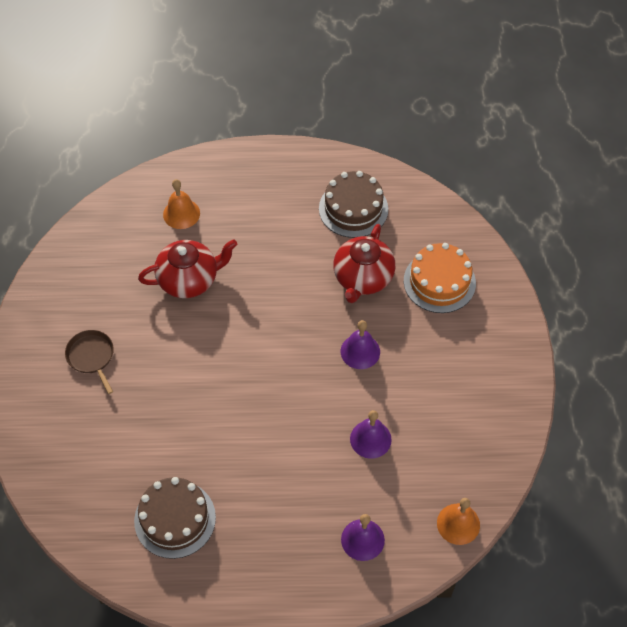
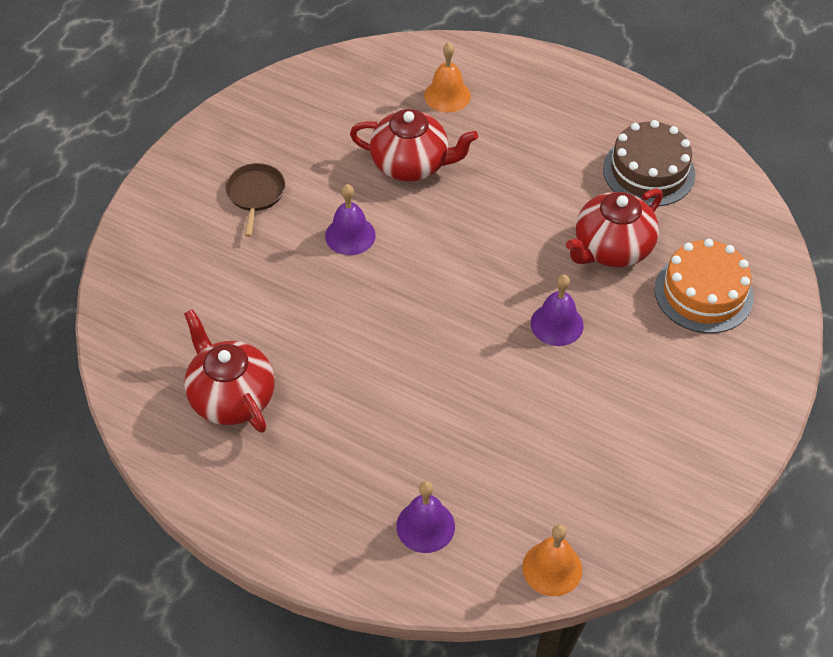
camera: 30 degrees right, 5 degrees down
(175, 519) = (231, 397): brown cake -> red teapot
(370, 439) = (507, 423): purple bell -> purple bell (350, 235)

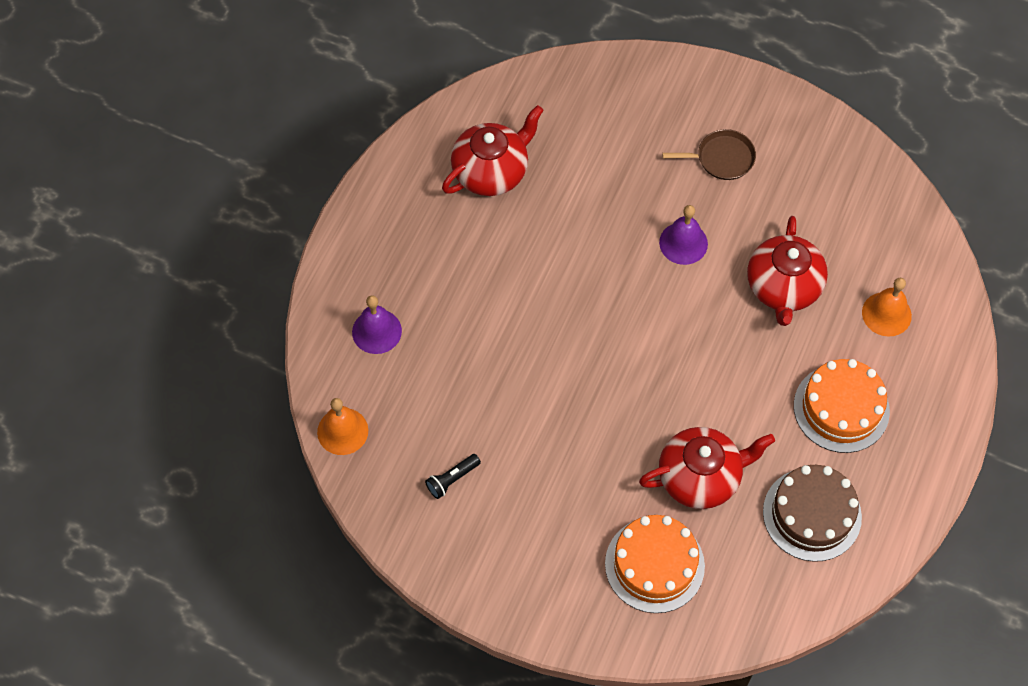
camera: 85 degrees right, 10 degrees up
(542, 138) = (841, 408): none -> orange cake
(557, 324) = (599, 428): purple bell -> none
(611, 248) = (700, 477): red teapot -> red teapot turned 120 degrees clockwise
(613, 460) = (452, 479): none -> black flashlight

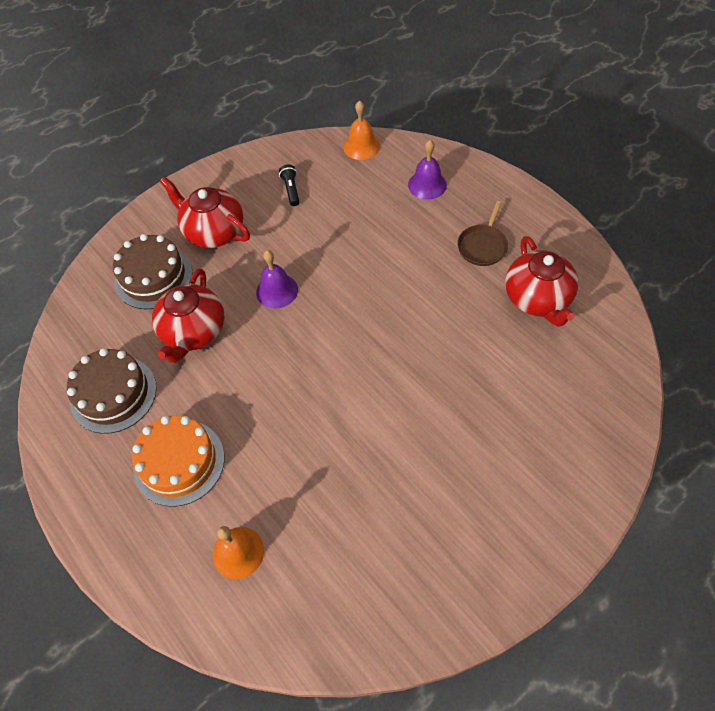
camera: 120 degrees right, 5 degrees down
(654, 565) = (153, 277): orange cake -> brown cake
(683, 243) = (400, 412): purple bell -> purple bell (277, 291)
(722, 158) = (475, 487): brown pan -> brown pan (482, 246)
(783, 288) = (314, 473): red teapot -> red teapot (214, 232)

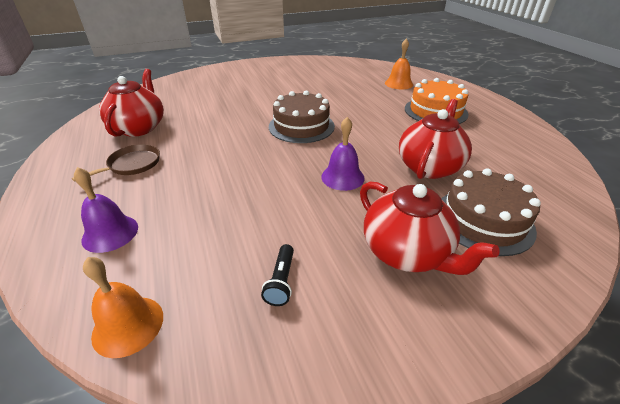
camera: 165 degrees left, 20 degrees down
(113, 394) = (497, 146): brown cake -> brown cake (301, 126)

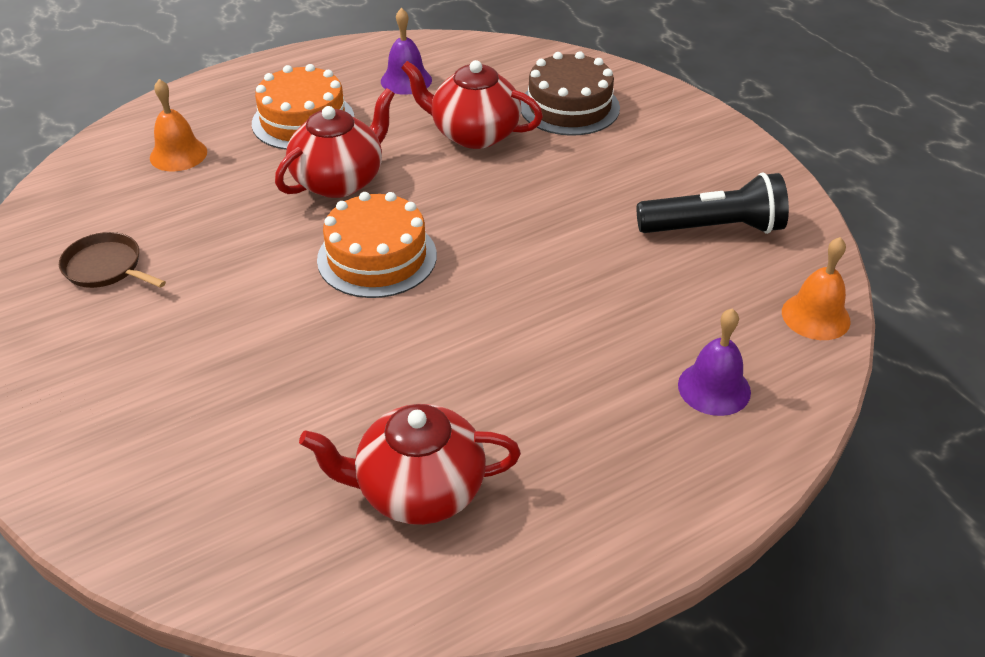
camera: 100 degrees left, 5 degrees up
(132, 164) = (555, 438): brown pan -> brown pan (106, 267)
(281, 281) = (714, 228): black flashlight -> black flashlight, size x2.07
(301, 126) = (377, 257): brown cake -> orange cake
(342, 177) = (520, 202): purple bell -> purple bell (406, 80)
(407, 252) = (638, 154): red teapot -> red teapot (339, 180)

